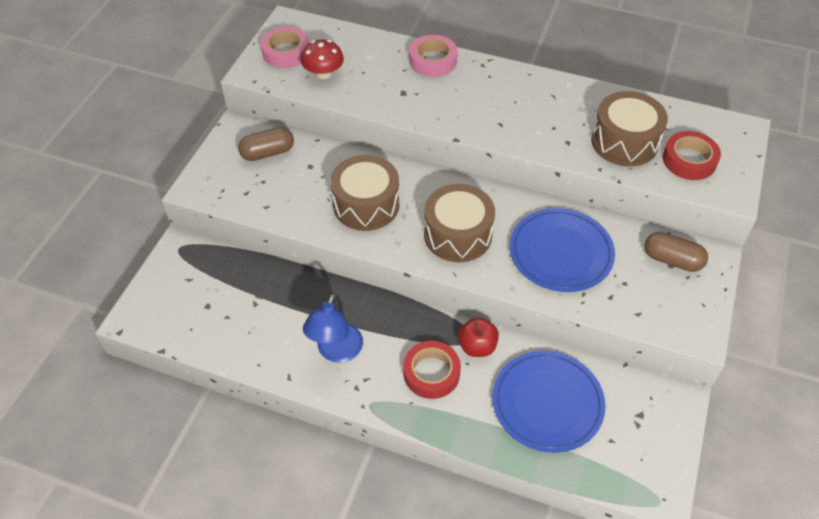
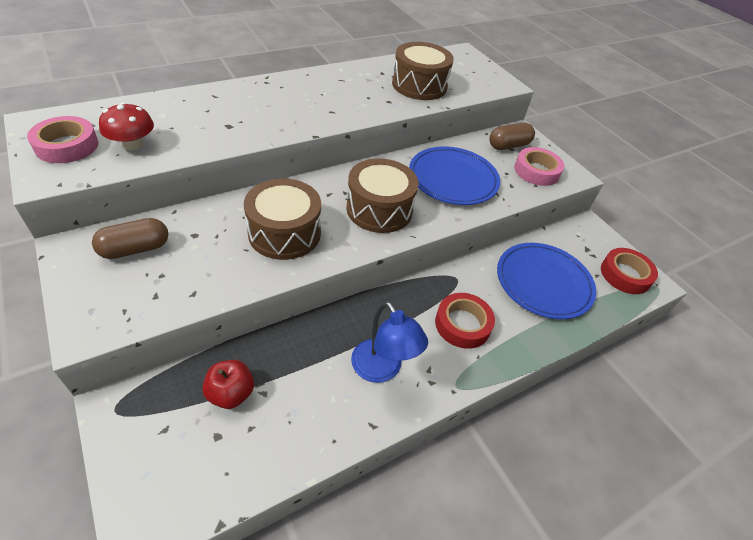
camera: 55 degrees left, 5 degrees down
(268, 153) = (135, 249): brown capsule -> brown capsule turned 45 degrees clockwise
(433, 60) = (223, 95): pink tape -> pink tape (536, 171)
(477, 346) = (464, 282): red apple -> red apple (231, 393)
(689, 160) = (464, 78): red tape -> red tape (625, 275)

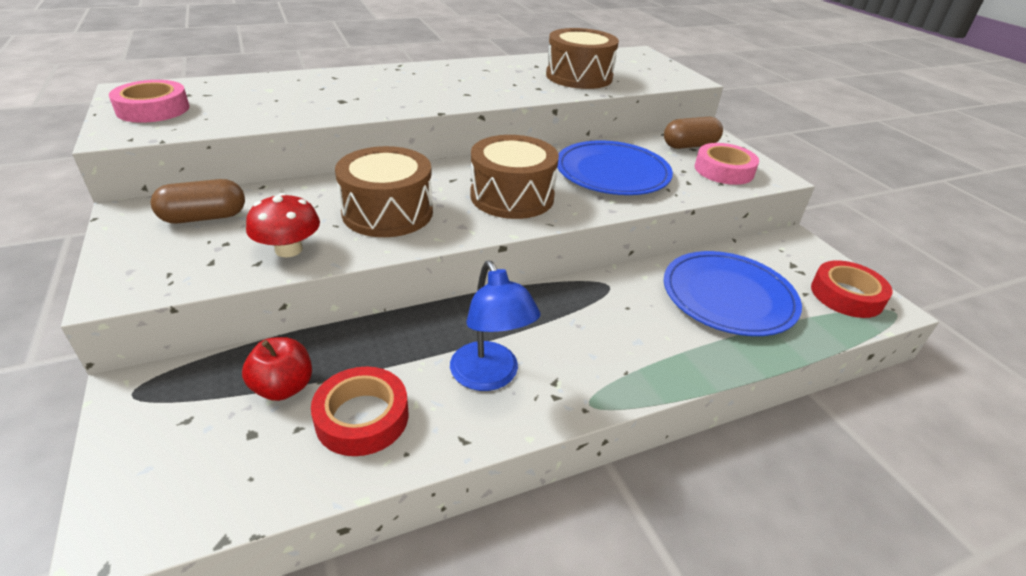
camera: 10 degrees right, 10 degrees down
(133, 144) = (226, 111): red mushroom -> red mushroom (289, 249)
(462, 324) = (609, 334): red tape -> red tape (362, 417)

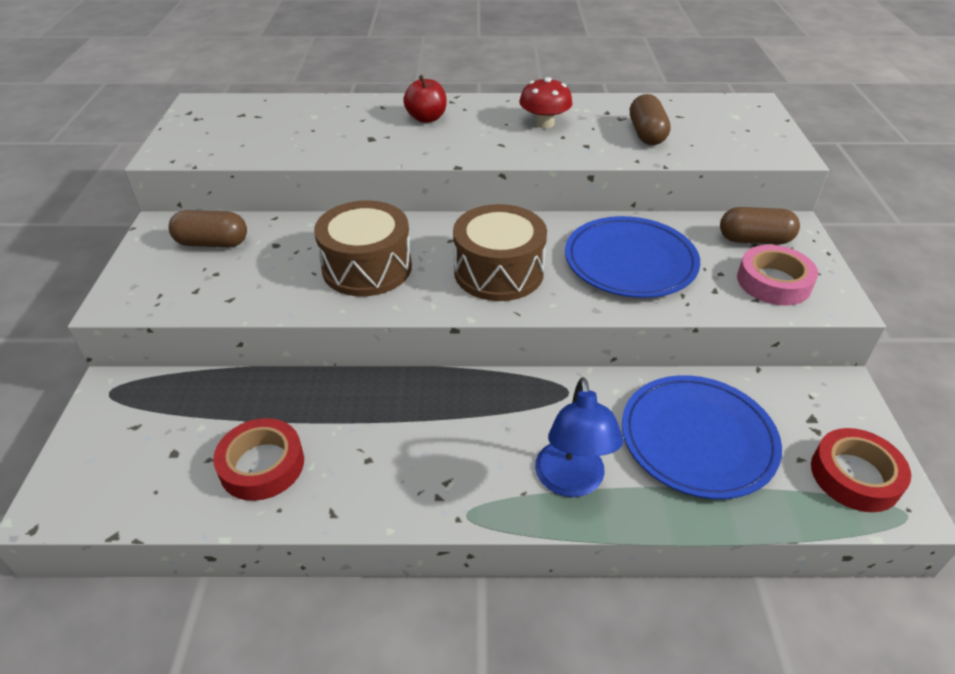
camera: 25 degrees right, 5 degrees up
(153, 109) = (206, 129): pink tape -> none
(283, 387) = (216, 418): red apple -> red apple (426, 118)
(289, 249) = (261, 291): red mushroom -> red mushroom (544, 123)
(490, 377) = (389, 459): blue lamp -> blue lamp (571, 482)
(579, 77) = (646, 134): brown drum -> brown capsule

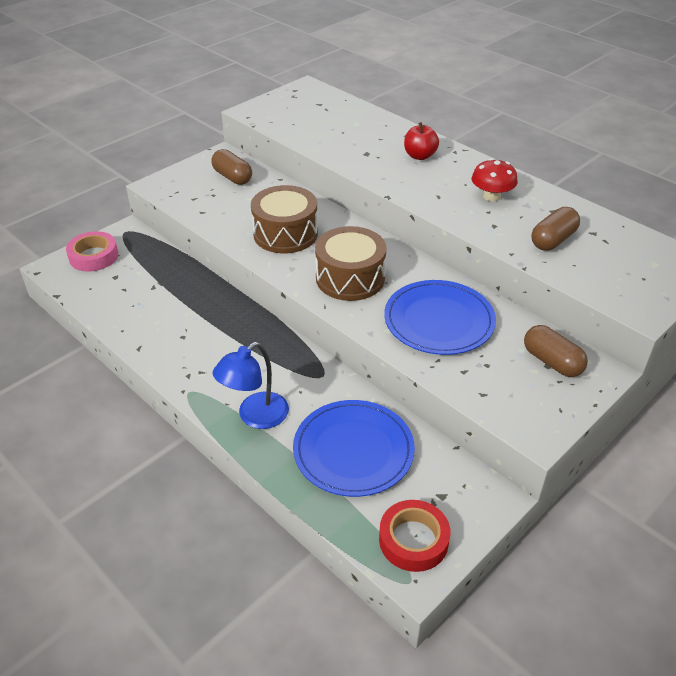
camera: 45 degrees right, 0 degrees up
(262, 465) = (139, 306): red tape -> none
(773, 282) = (514, 393): pink tape -> pink tape (93, 256)

